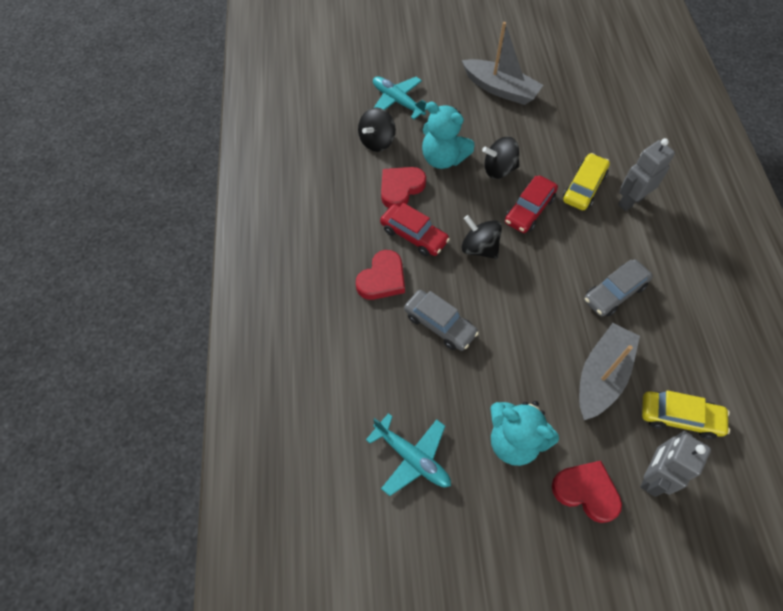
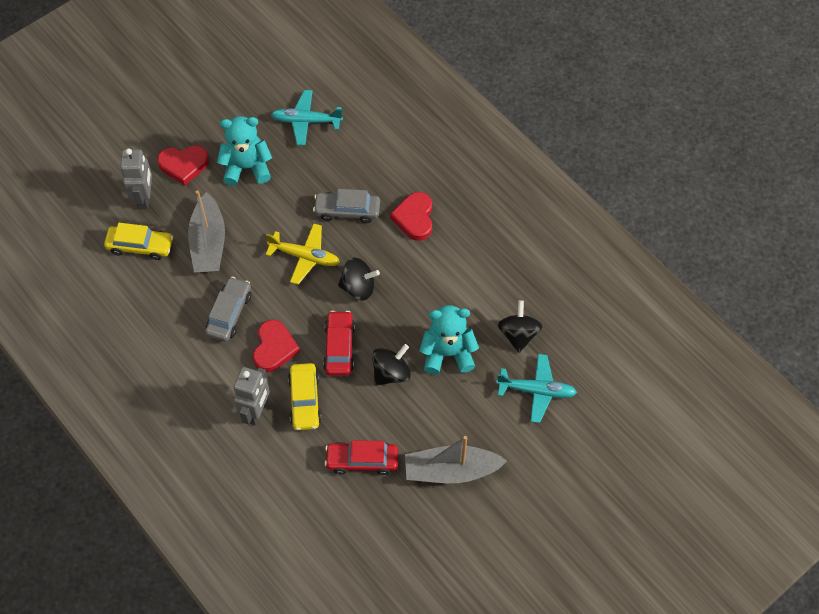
camera: 145 degrees right, 0 degrees up
(400, 188) = (461, 301): red heart -> red heart (274, 348)
(414, 235) = (417, 266): red car -> red car (362, 460)
(510, 304) = (305, 257): none -> yellow plane
(679, 417) = (140, 246): yellow car -> yellow car turned 150 degrees counterclockwise

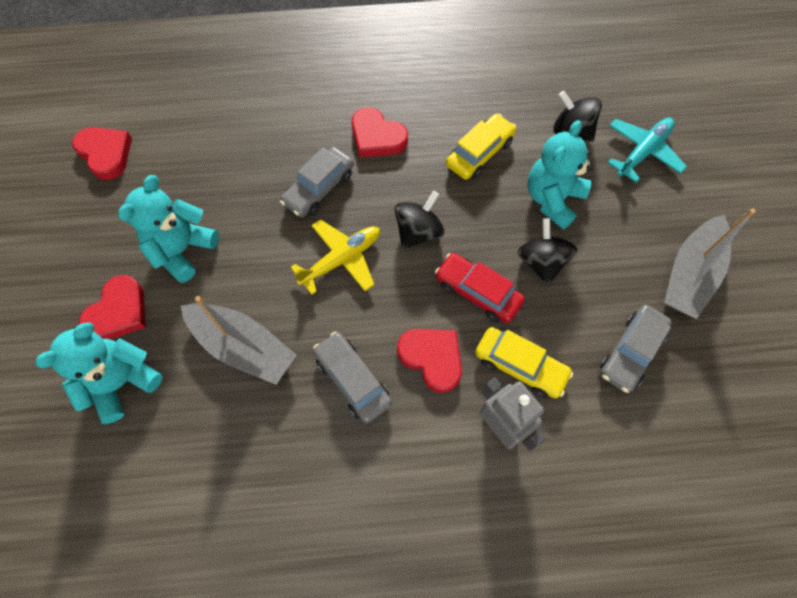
camera: 55 degrees left, 5 degrees up
(140, 246) = (182, 427): yellow car -> yellow car (479, 153)
(144, 198) = (121, 382): grey robot -> turquoise teddy bear
(280, 79) = (105, 154): none -> red heart
(306, 121) = (179, 161): turquoise plane -> none
(362, 460) = (631, 352): red car -> grey car

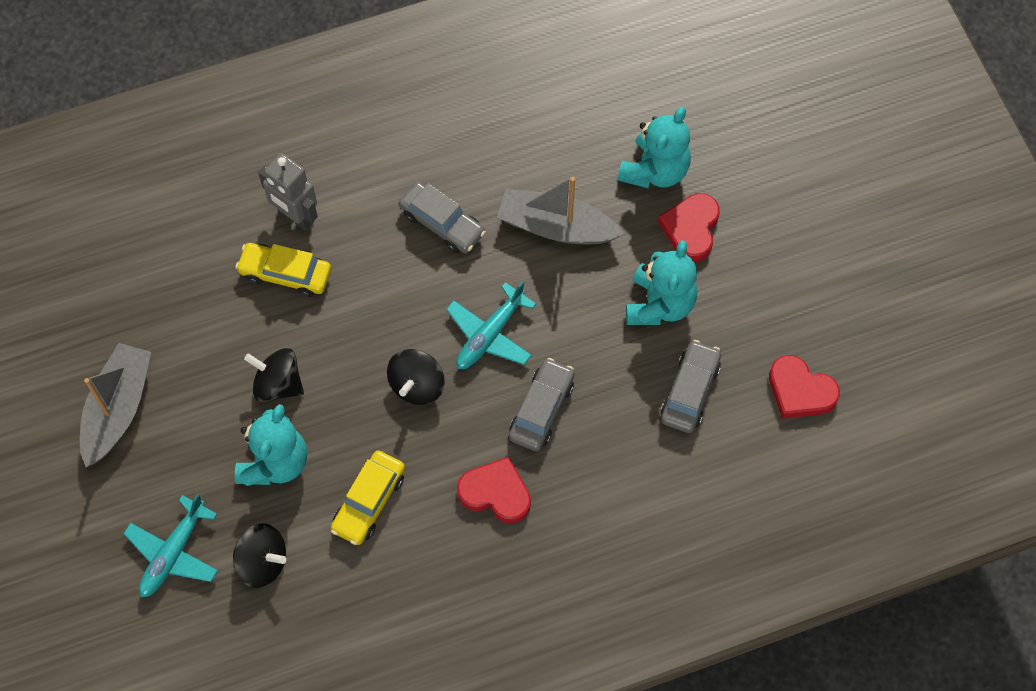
camera: 165 degrees right, 0 degrees up
(341, 259) = (490, 335): yellow plane -> turquoise plane
(432, 358) = (372, 260): red heart -> none
(477, 292) = (340, 335): red car -> none
(541, 262) = (278, 384): black spinning top -> black spinning top turned 135 degrees clockwise
(631, 352) = (178, 313): grey car -> grey car (690, 391)

